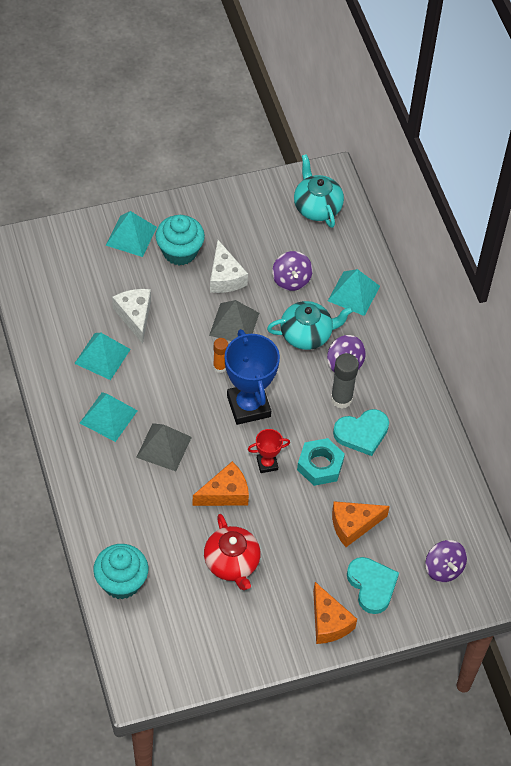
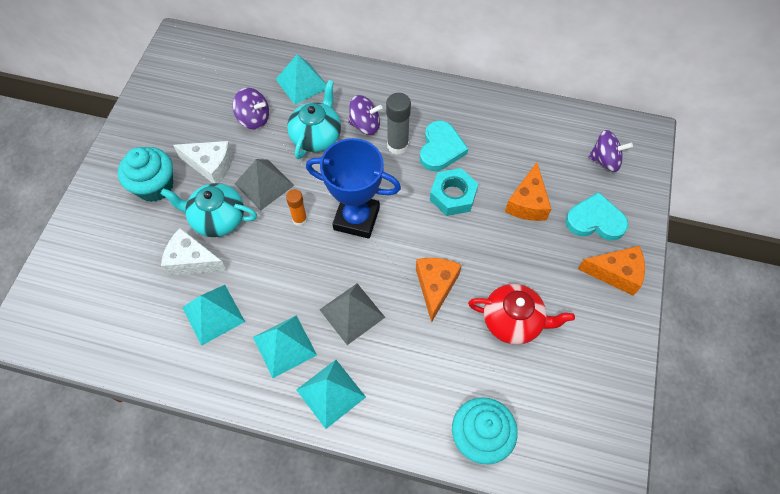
camera: 55 degrees left, 5 degrees up
(131, 236) = (103, 216): turquoise pyramid -> turquoise pyramid (331, 393)
(267, 464) = (425, 236): red trophy -> none
(317, 207) = (198, 64): turquoise teapot -> turquoise teapot (217, 219)

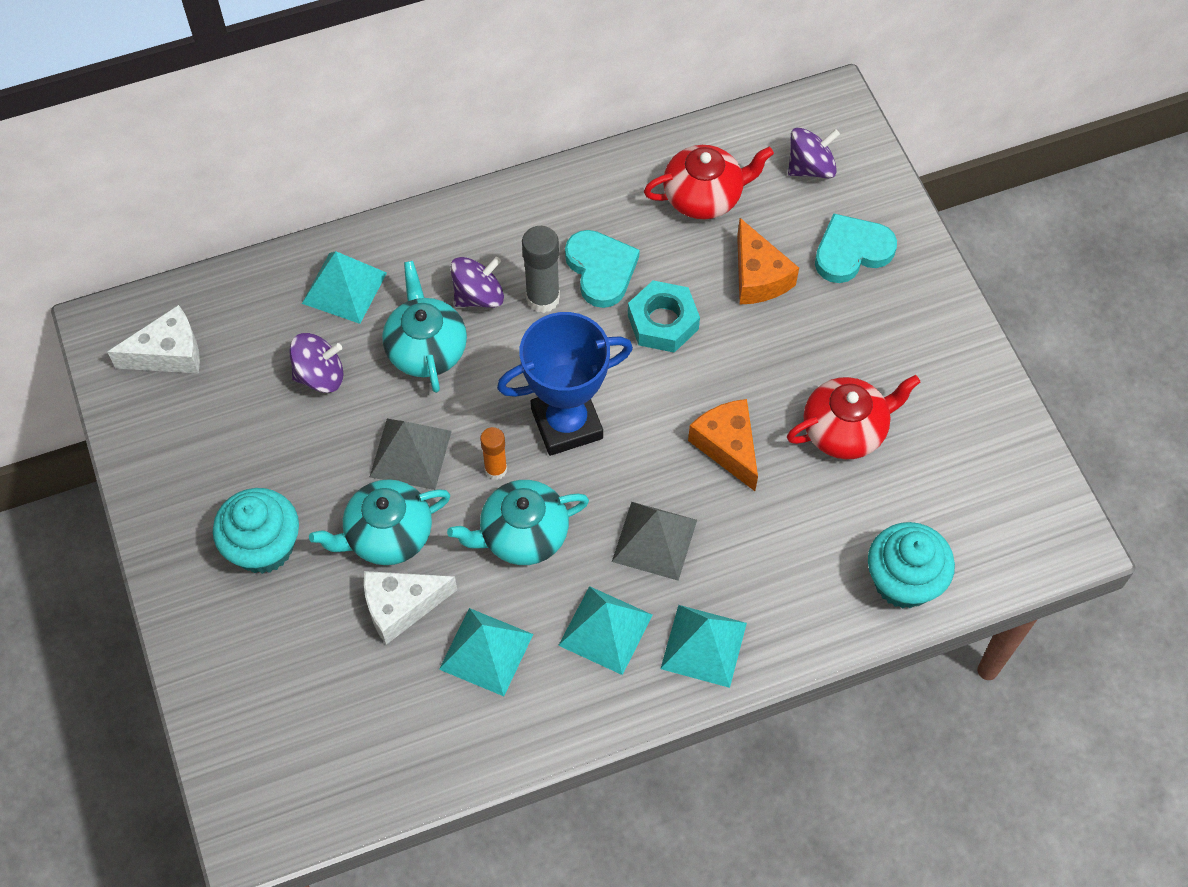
camera: 35 degrees left, 0 degrees up
(211, 165) = (316, 473): white cheese -> white cheese (169, 353)
(284, 263) = (522, 535): none -> turquoise teapot
(529, 142) = (704, 196): none -> red teapot
(616, 273) = (918, 302): orange cheese -> none

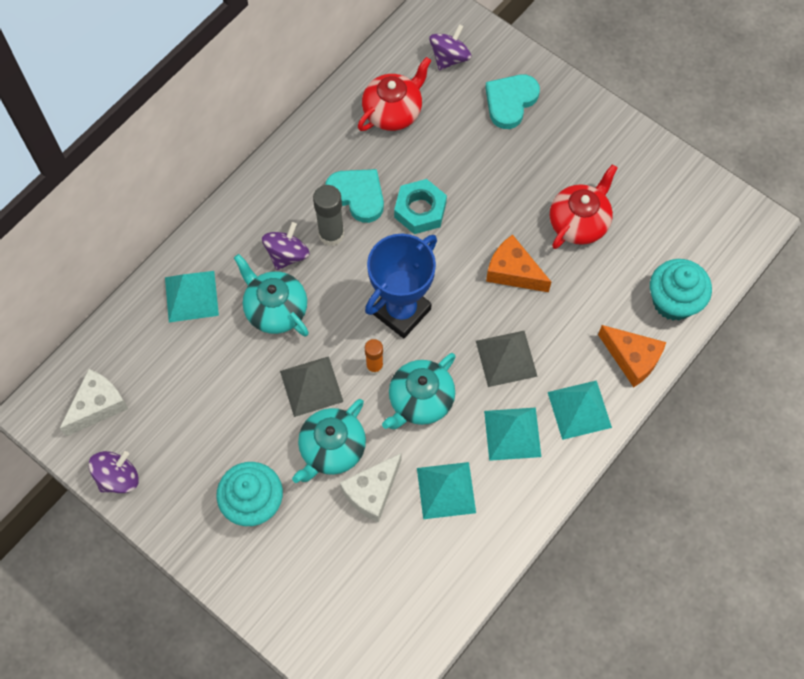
camera: 30 degrees left, 5 degrees up
(320, 375) = (214, 365): purple spinning top -> purple spinning top (118, 477)
(758, 276) = (462, 148): orange cheese -> orange cheese (632, 359)

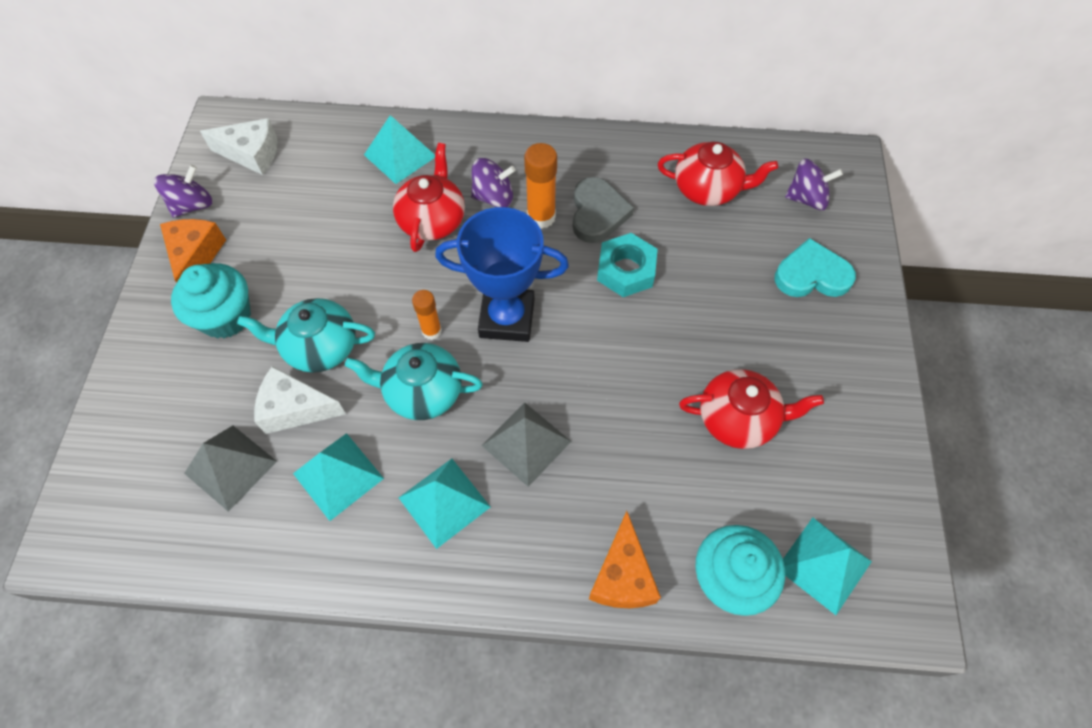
camera: 55 degrees right, 5 degrees down
(118, 477) = (192, 205): purple spinning top -> purple spinning top turned 60 degrees counterclockwise
(275, 309) = (432, 220): turquoise teapot -> red teapot
(311, 386) = (375, 292): grey pyramid -> grey pyramid (230, 467)
(331, 234) = (541, 217): grey glue stick -> orange glue stick
(357, 195) = (597, 213): turquoise heart -> grey heart
(513, 272) = (628, 390): orange cheese -> orange cheese (196, 257)
(579, 409) = (519, 555): turquoise pyramid -> turquoise pyramid (823, 564)

